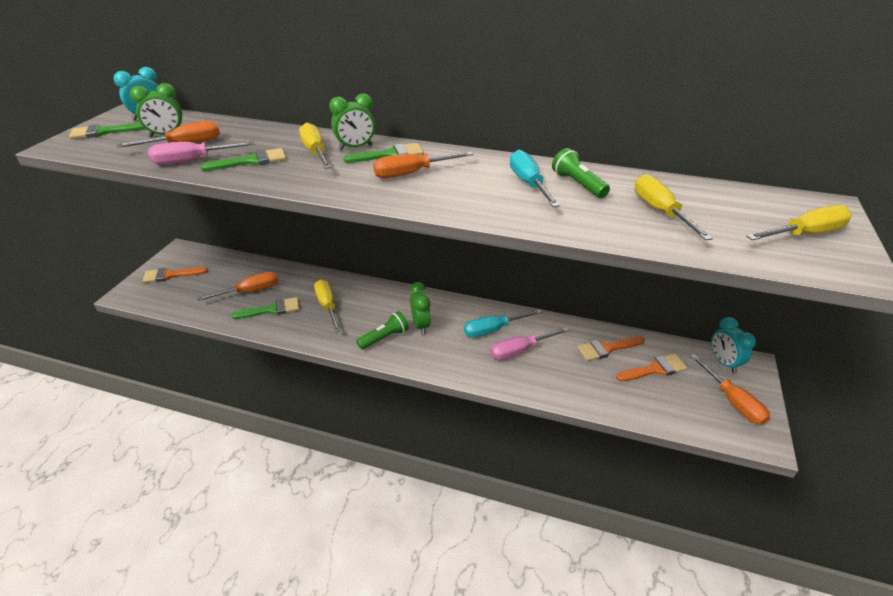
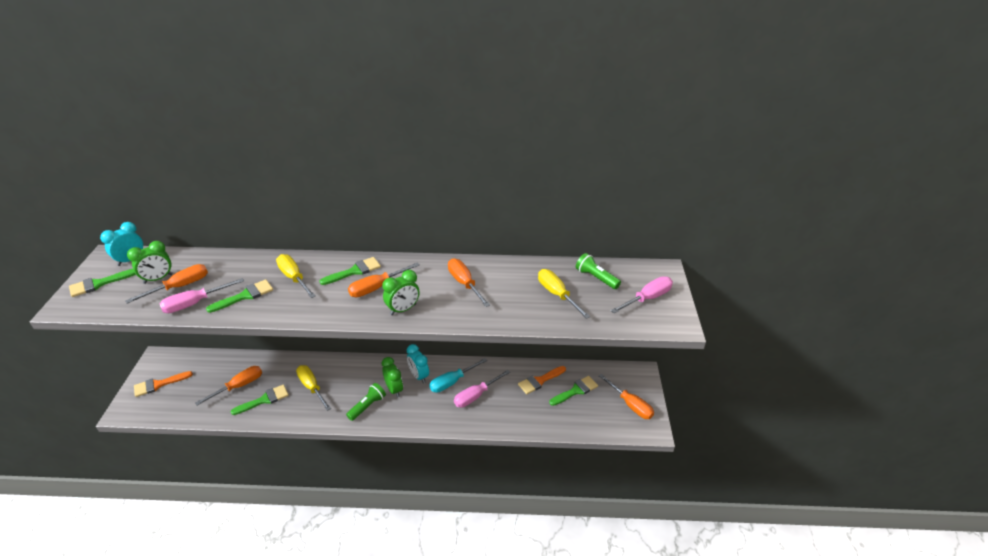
camera: 15 degrees left, 0 degrees up
(355, 147) = (325, 267): green clock -> green clock (403, 309)
(528, 183) = (464, 284): turquoise screwdriver -> orange screwdriver
(578, 184) = (499, 279): green flashlight -> green flashlight (596, 278)
(655, 369) = (576, 391): orange brush -> green brush
(723, 363) = (622, 375): turquoise clock -> turquoise clock (419, 376)
(805, 234) = (647, 298): yellow screwdriver -> pink screwdriver

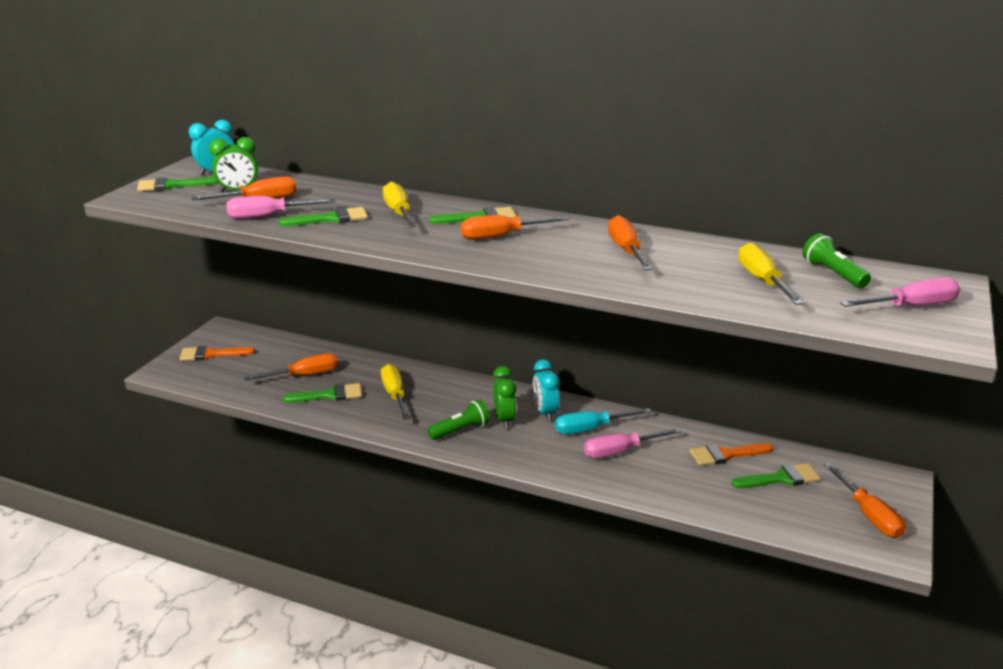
camera: 20 degrees right, 10 degrees down
(403, 309) = (527, 260): green clock -> none

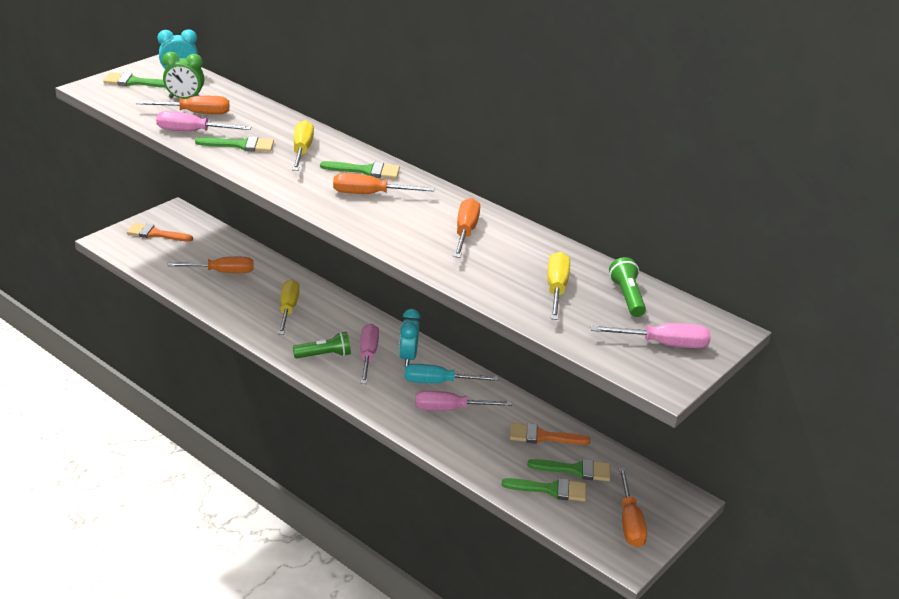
camera: 15 degrees right, 5 degrees up
(329, 395) = (233, 296): green brush -> green brush (551, 489)
(504, 420) = (368, 355): green clock -> pink screwdriver

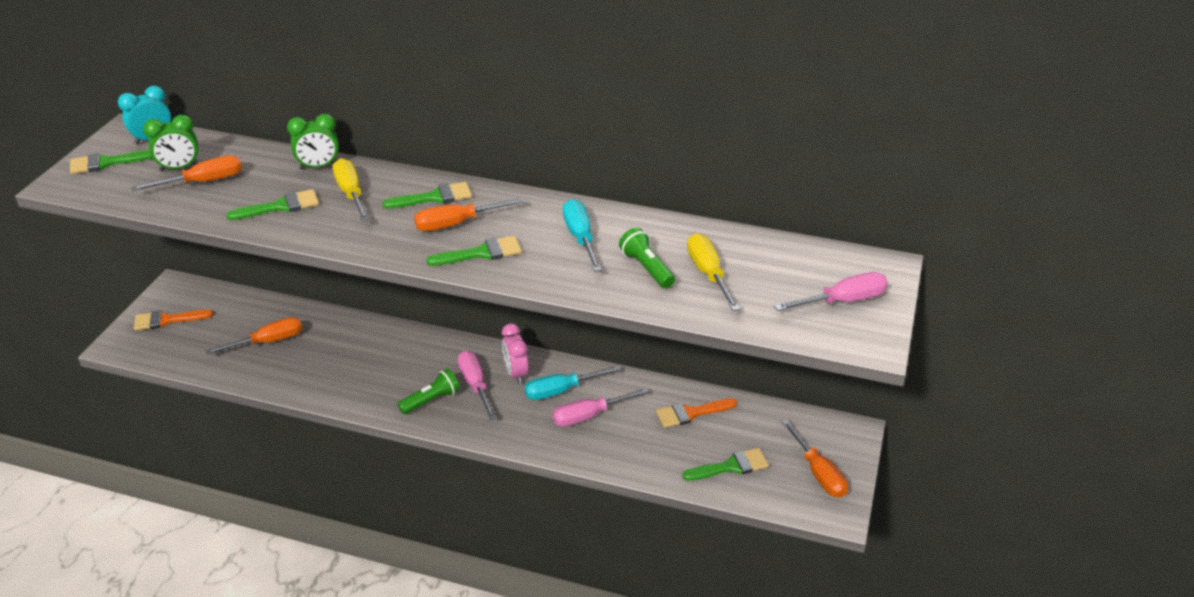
camera: 20 degrees left, 5 degrees up
(192, 132) = (215, 206): pink screwdriver -> none
(288, 309) = (363, 361): yellow screwdriver -> none
(291, 125) = (318, 166): none -> green clock
(408, 357) = (516, 374): turquoise clock -> pink clock
(465, 232) = (580, 238): orange screwdriver -> turquoise screwdriver
(576, 470) = (741, 437): green brush -> green brush (481, 253)
(627, 297) = (777, 260): green flashlight -> green flashlight (646, 268)

